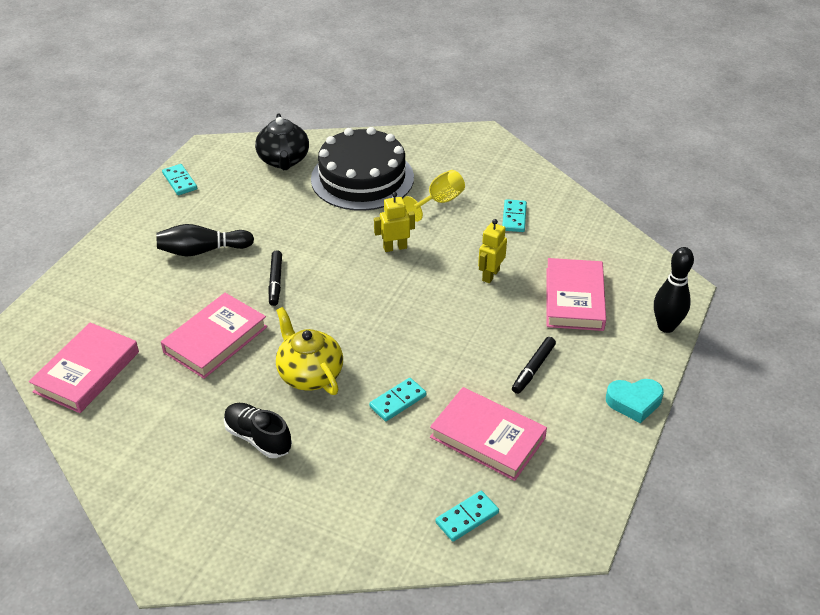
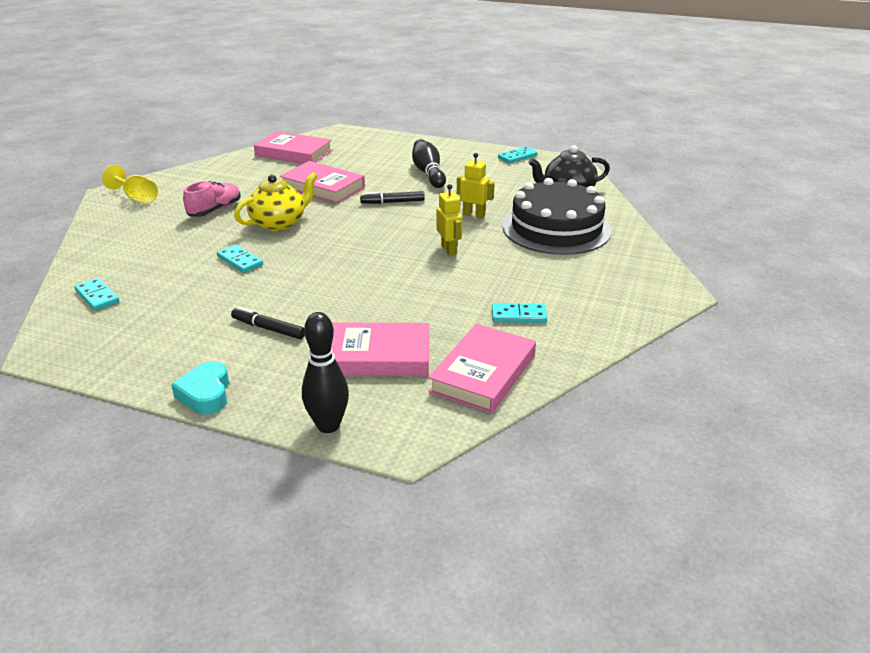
camera: 85 degrees right, 10 degrees down
(258, 438) = (215, 210): black shoe -> pink shoe
(439, 202) = (532, 270): yellow goblet -> yellow goblet (137, 198)
(487, 437) = (183, 304): pink book -> pink book (483, 373)
(490, 275) = (413, 302): yellow robot -> yellow robot (474, 215)

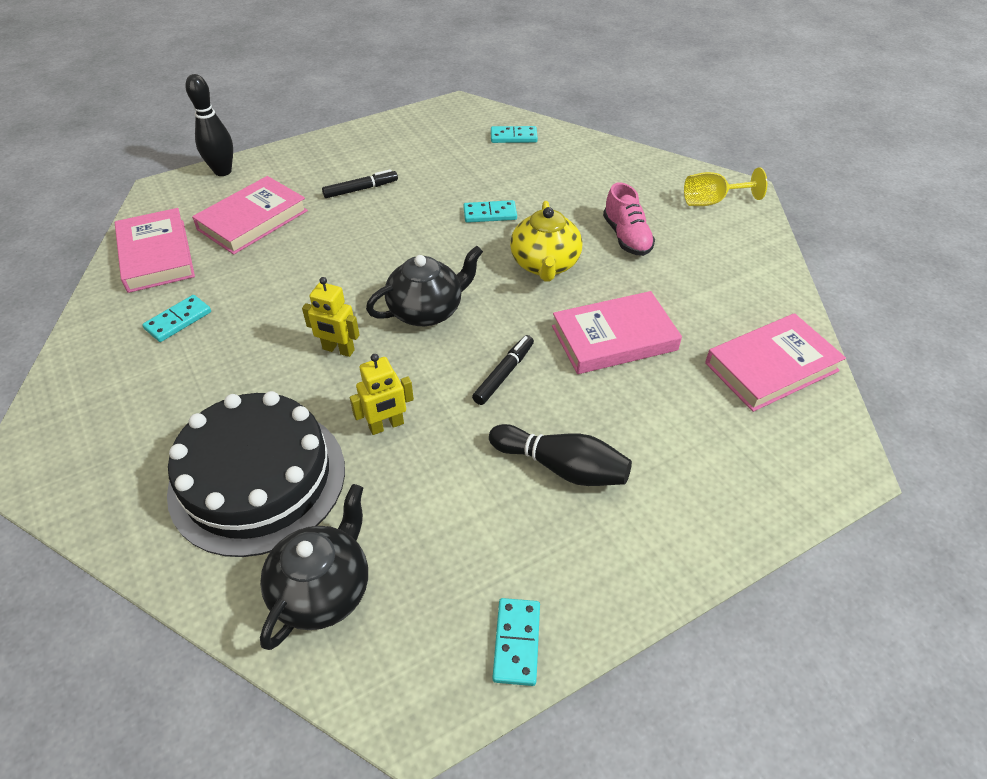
camera: 130 degrees right, 15 degrees up
(206, 394) = (324, 143): turquoise heart -> none
(376, 240) = (427, 311): none -> black teapot

